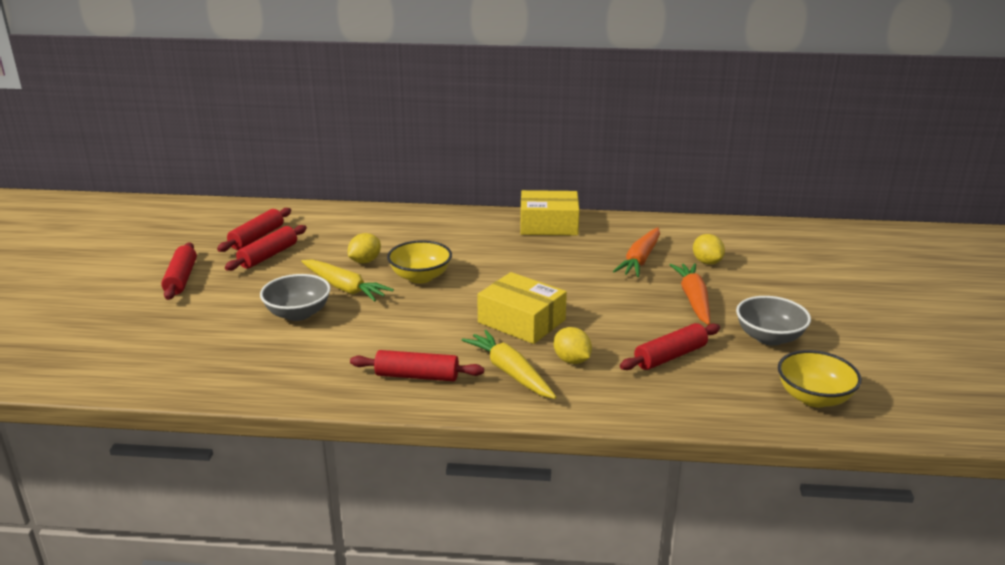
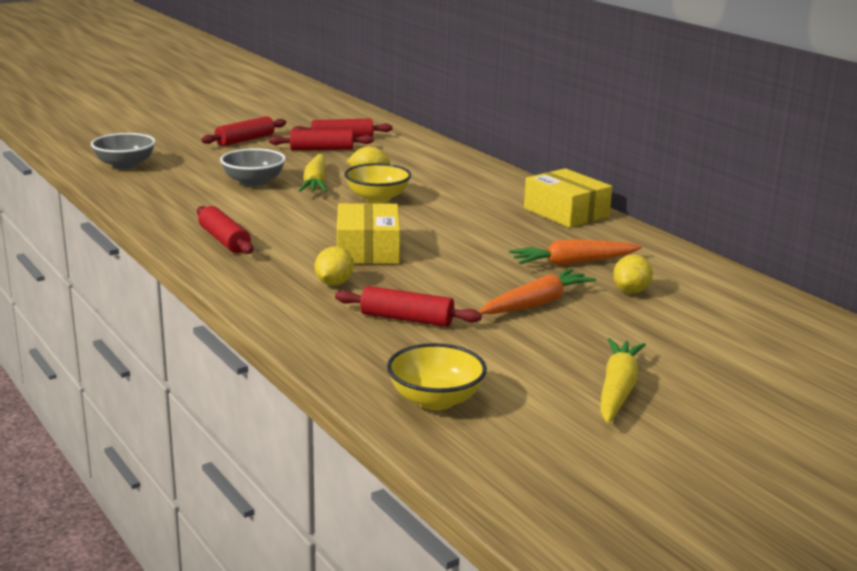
camera: 50 degrees right, 5 degrees down
(510, 372) = (278, 267): yellow carrot -> yellow carrot (618, 390)
(769, 337) = (523, 354): grey bowl -> grey bowl (125, 165)

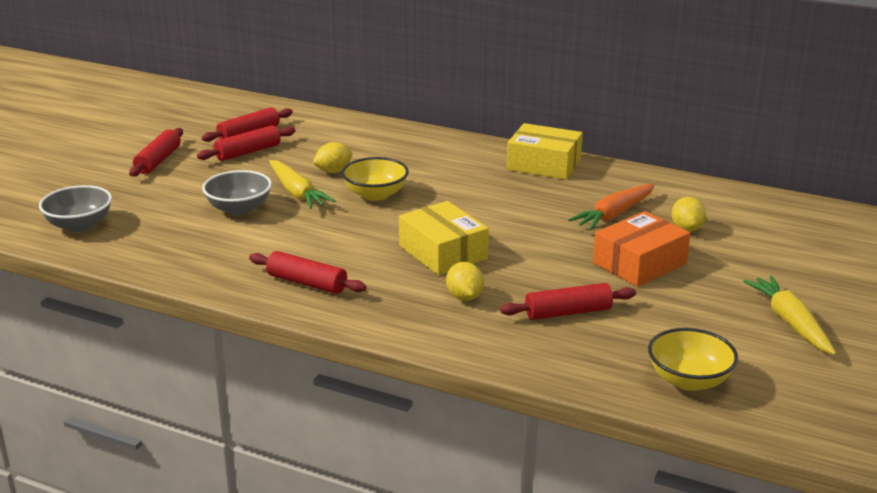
camera: 30 degrees left, 5 degrees up
(537, 303) = (639, 263): orange carrot -> orange box

